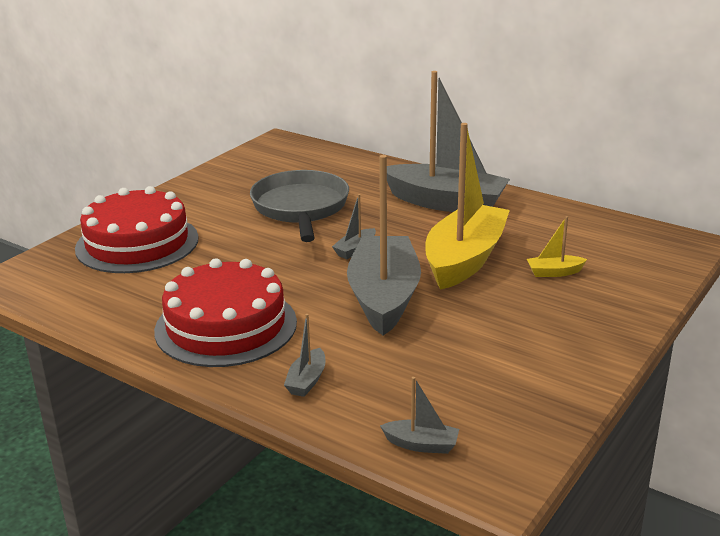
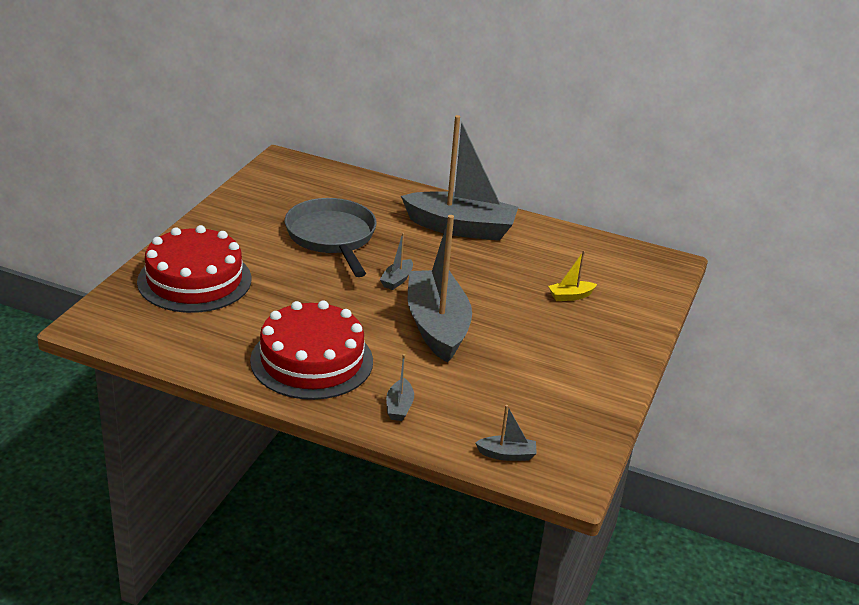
camera: 15 degrees left, 5 degrees up
(465, 259) = (493, 286): yellow boat -> none

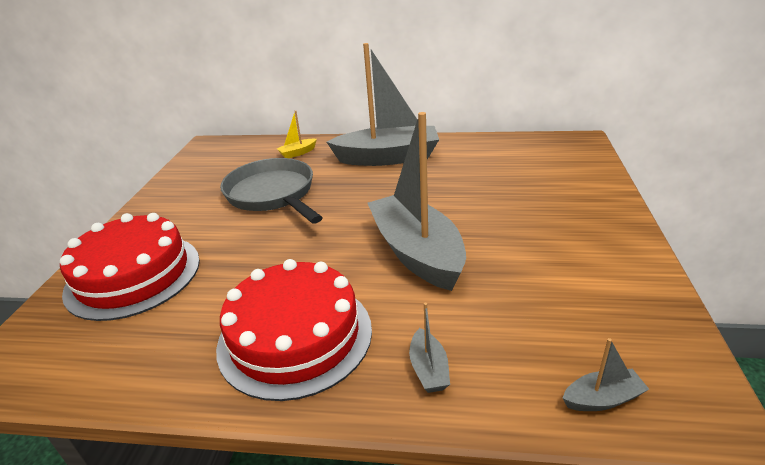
camera: 10 degrees left, 0 degrees up
(397, 280) = (352, 217): grey boat -> none
(570, 296) = (523, 188): yellow boat -> yellow boat (298, 153)

